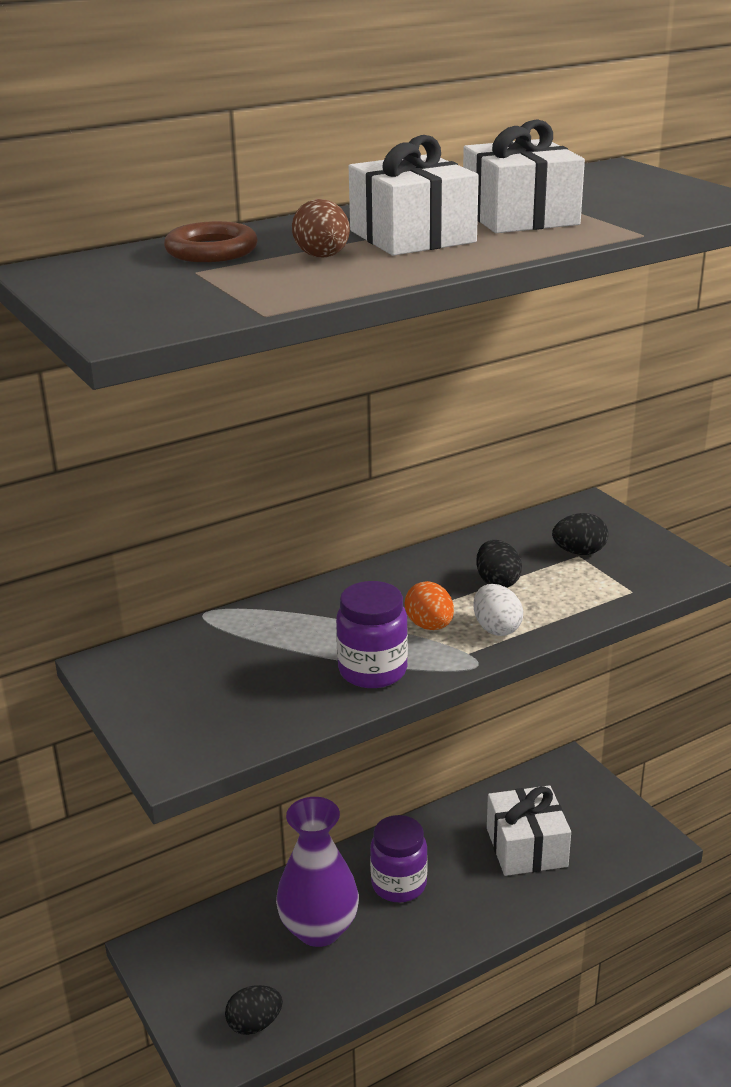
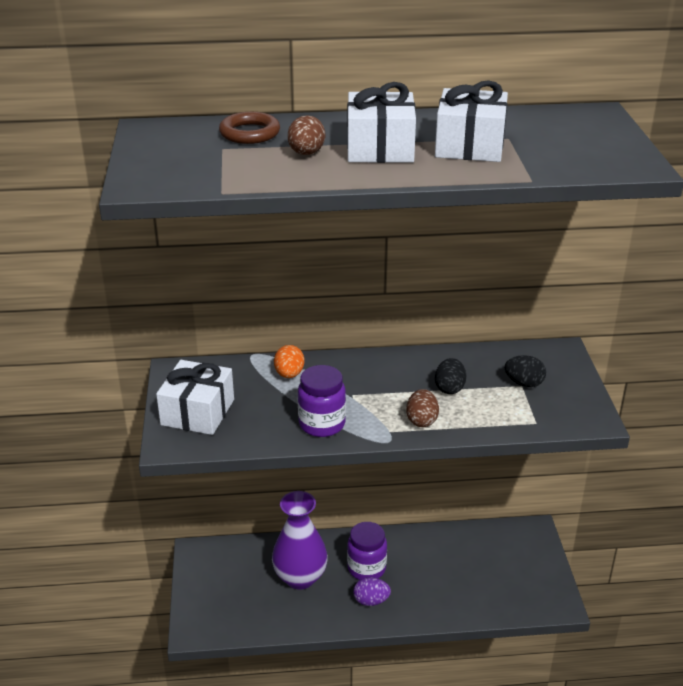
camera: 25 degrees right, 5 degrees up
(254, 1024) = (228, 619): black egg -> none
(429, 626) = (380, 405): orange egg -> orange egg (289, 374)
(431, 923) = (371, 601): none -> purple egg
(496, 628) = (421, 420): white egg -> brown egg
(526, 847) = (466, 575): white gift -> white gift (198, 412)

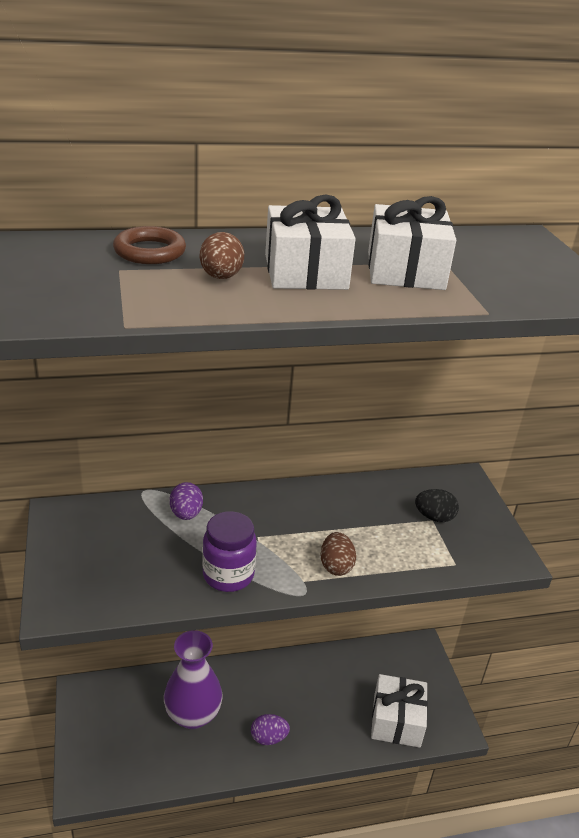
camera: 10 degrees left, 0 degrees up
(198, 412) = (86, 565): white gift -> white gift (396, 720)
(289, 374) = (186, 514): orange egg -> purple egg
(366, 568) = (261, 699): purple jar -> none
(449, 388) = (359, 525): black egg -> none

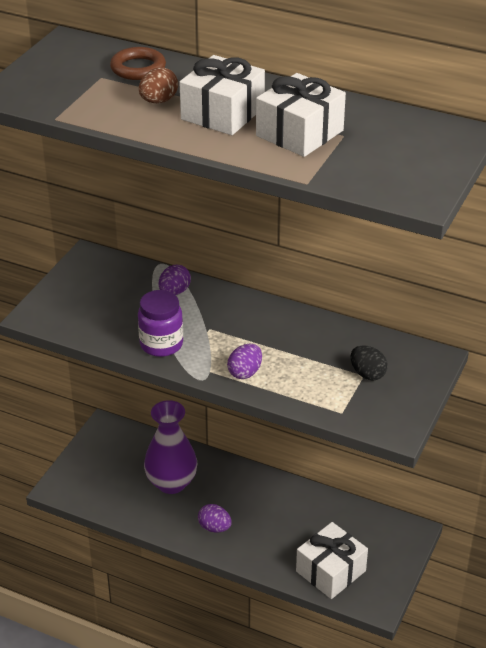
camera: 40 degrees right, 5 degrees up
(336, 566) = (245, 372): brown egg -> purple egg

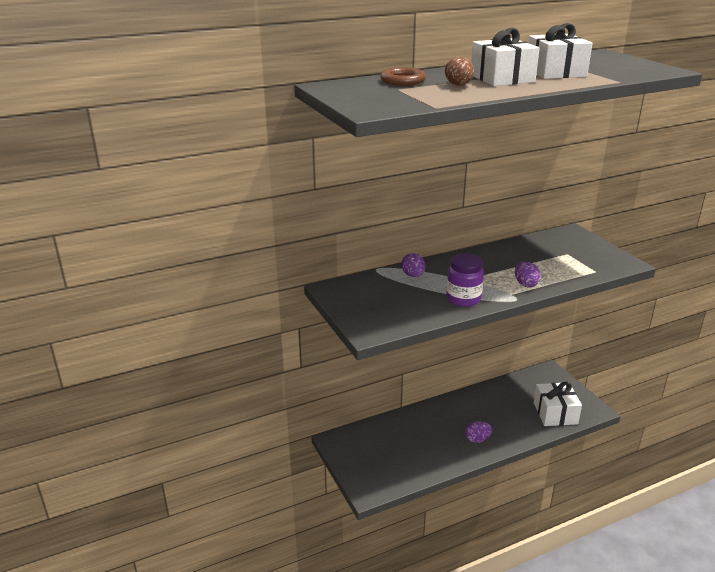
camera: 50 degrees left, 10 degrees down
(171, 483) = (419, 437): purple vase -> none
(367, 374) = (567, 252): black egg -> none

